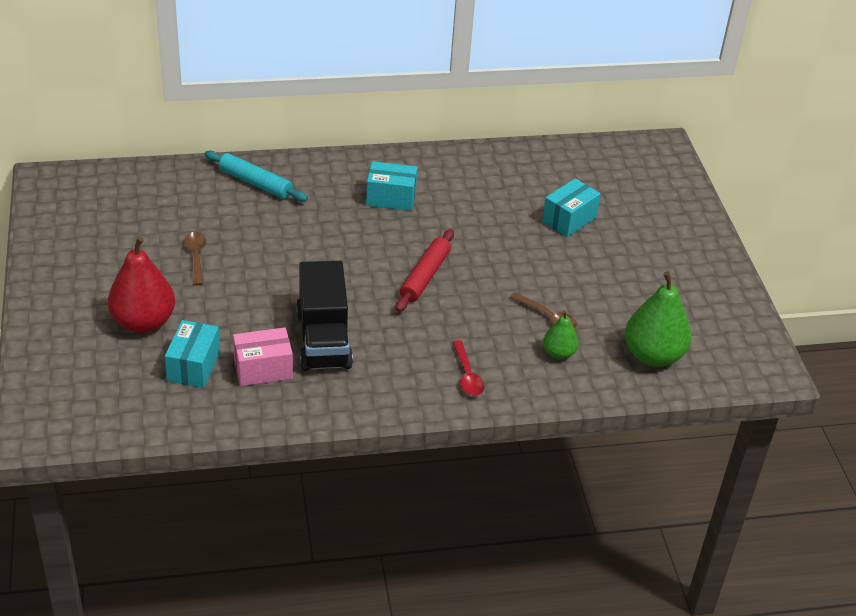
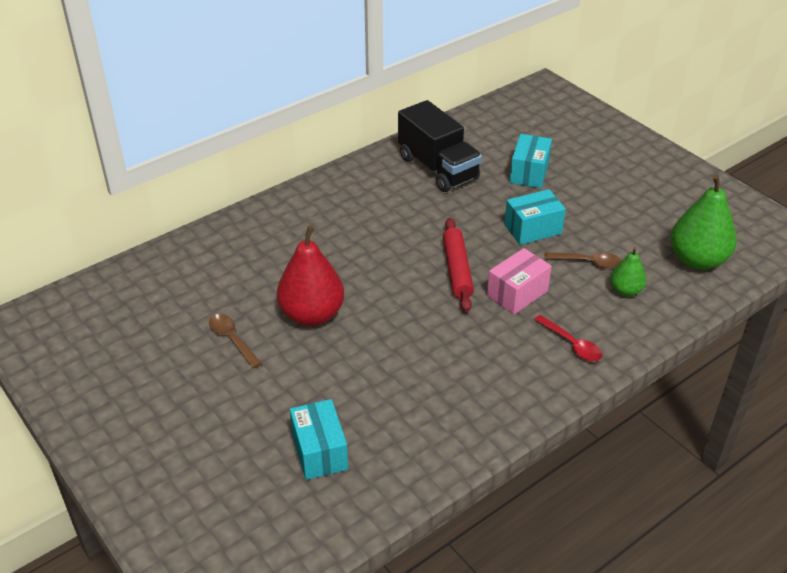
camera: 25 degrees left, 0 degrees up
(143, 322) = (232, 428): red pear -> red pear (312, 315)
(255, 183) = (232, 245): turquoise rolling pin -> none
(263, 369) = (388, 423): pink box -> pink box (517, 293)
(323, 339) = (419, 368): black truck -> black truck (438, 168)
(391, 198) = (367, 212): turquoise box -> turquoise box (533, 229)

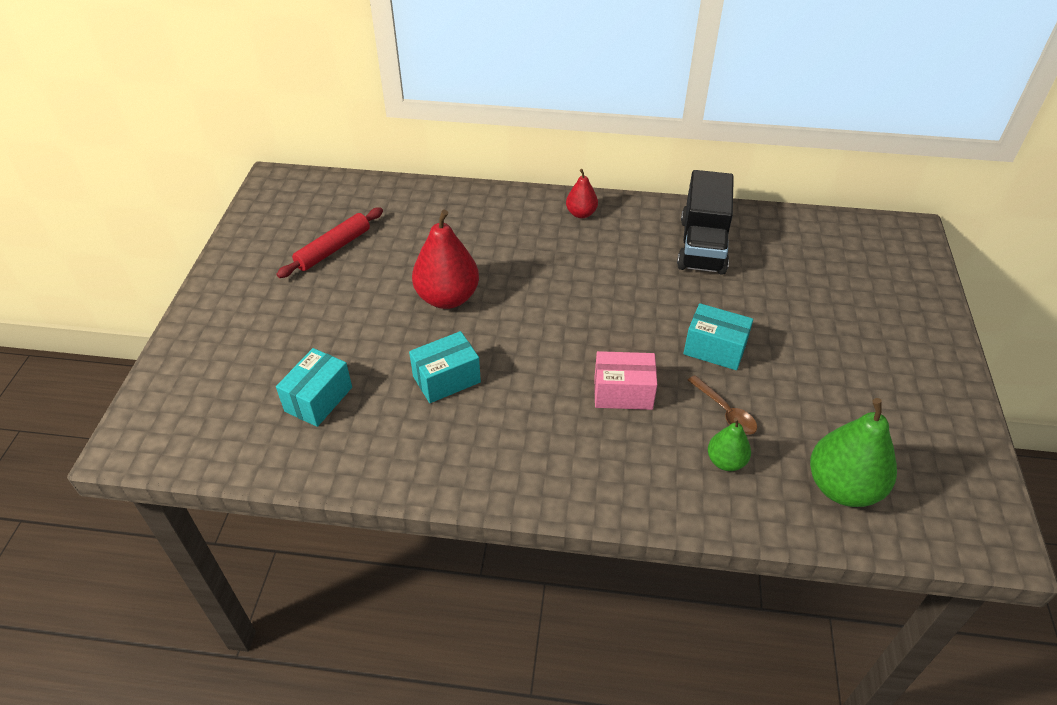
camera: 45 degrees right, 5 degrees up
(232, 339) = (374, 278): brown spoon -> none
(325, 195) = (581, 213): none -> red pear
(457, 270) = (600, 339): red rolling pin -> red rolling pin (333, 249)
(529, 173) = (782, 299): turquoise box -> turquoise box (446, 379)
(572, 344) = (609, 469): red spoon -> none

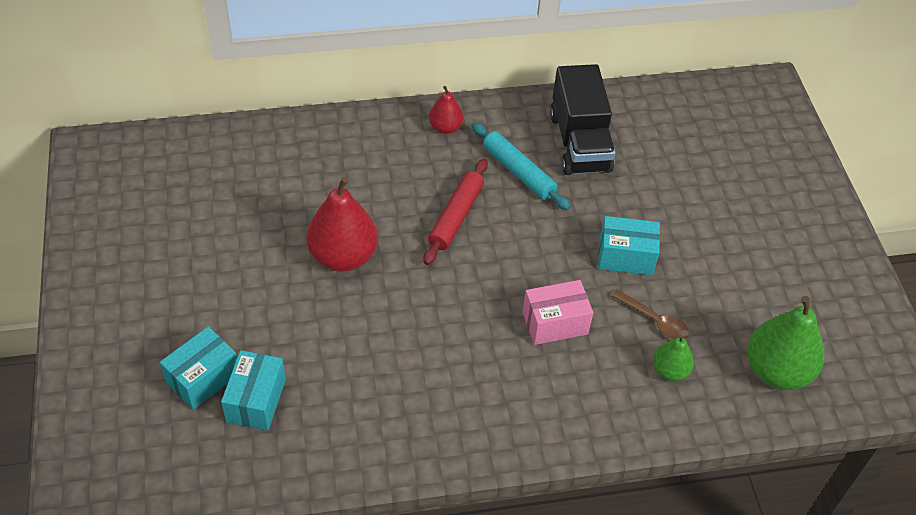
camera: 20 degrees left, 5 degrees up
(333, 249) = (195, 223): red rolling pin -> red rolling pin (456, 217)
(446, 379) = (378, 348): turquoise box -> turquoise box (203, 378)
(635, 259) = (518, 172): none -> turquoise rolling pin

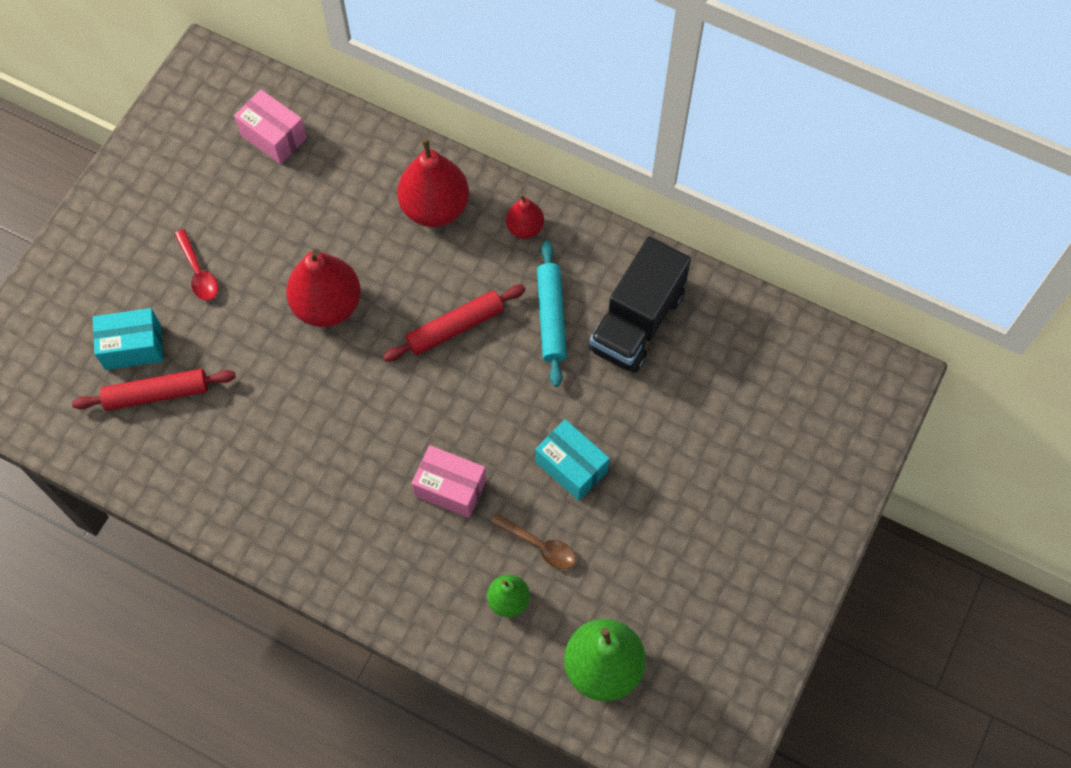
camera: 40 degrees right, 15 degrees up
(193, 168) = (273, 136): none -> pink box
(213, 292) = (198, 272): none -> red spoon
(256, 400) = (156, 394): turquoise box -> red rolling pin
(366, 149) = (435, 207): none -> red pear
(655, 321) = (539, 545): brown spoon -> brown spoon turned 45 degrees counterclockwise

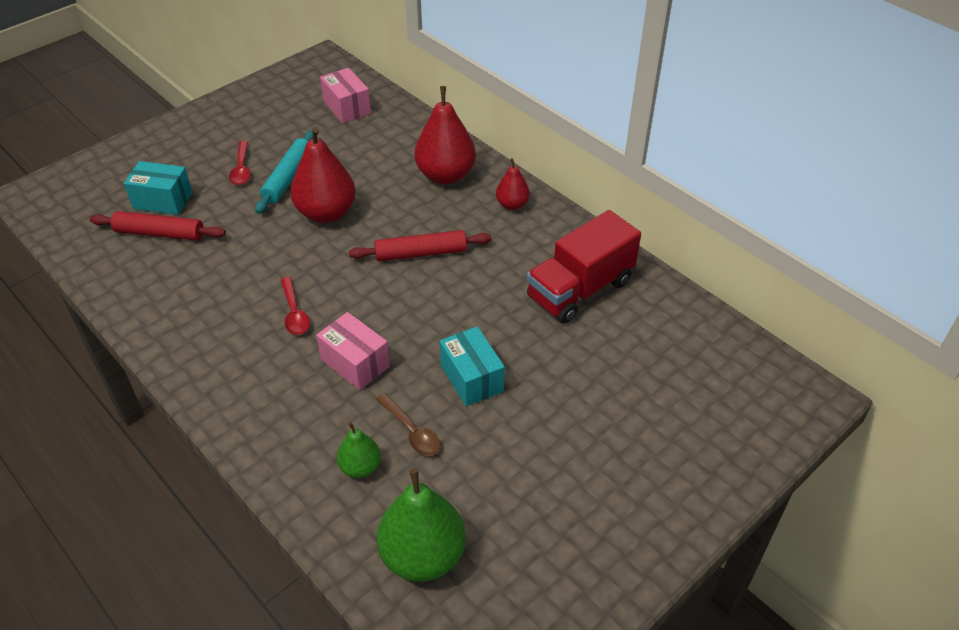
camera: 20 degrees right, 20 degrees down
(359, 449) = (294, 313): none -> red spoon
(551, 317) = (506, 267): turquoise rolling pin -> turquoise rolling pin (288, 177)
(636, 321) = (580, 289): black truck -> red truck

